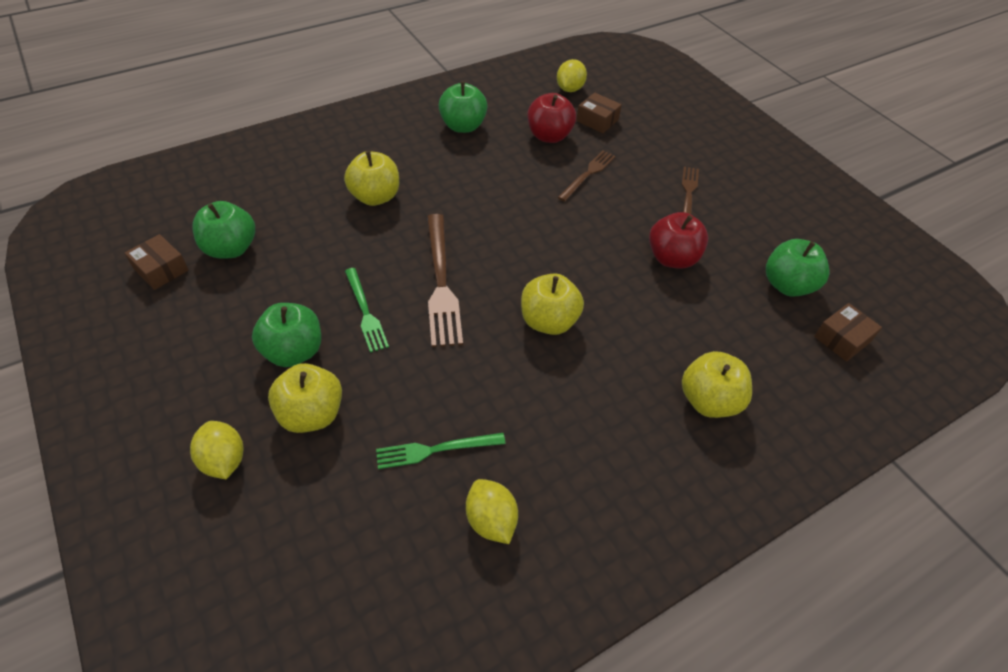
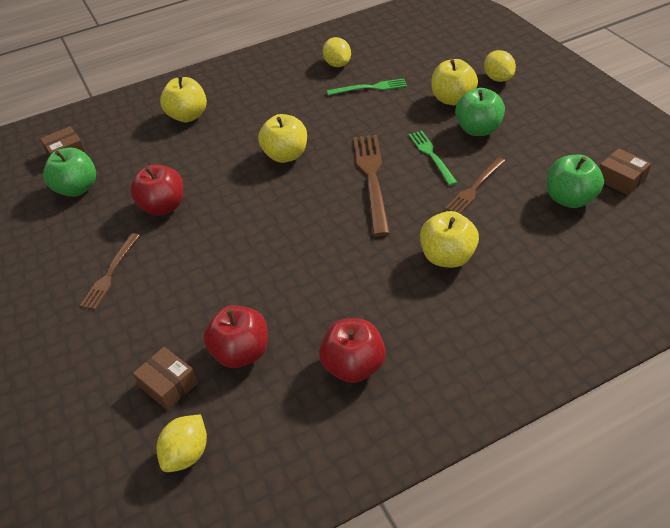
camera: 170 degrees left, 5 degrees down
(463, 126) = (353, 366): green apple -> red apple
(588, 174) = (210, 295): brown fork -> brown fork (475, 187)

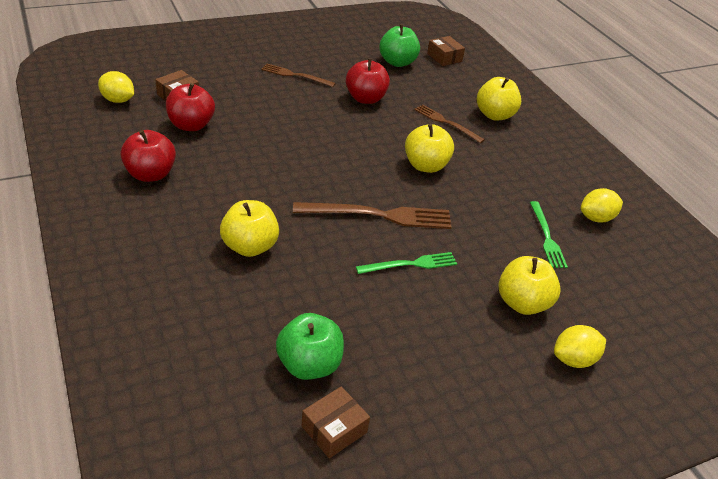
camera: 85 degrees right, 5 degrees down
(475, 187) = (348, 287): brown fork -> brown fork (446, 123)
(478, 129) = (456, 313): green apple -> none

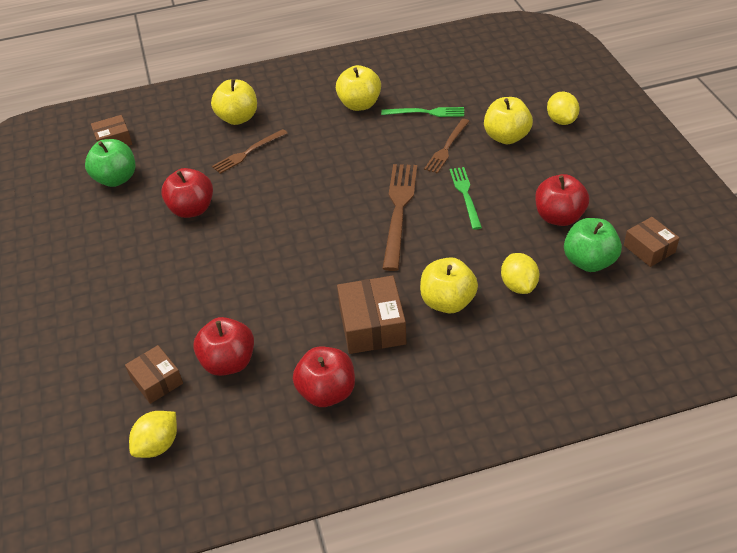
camera: 75 degrees left, 5 degrees up
(223, 198) = (372, 325): none -> brown box
(295, 75) = (128, 268): brown fork -> brown fork (447, 148)
(384, 342) = (559, 217): none -> red apple
(426, 166) = (322, 174): yellow apple -> yellow apple (359, 104)
(596, 218) = (401, 82): yellow lemon -> yellow lemon (518, 285)

